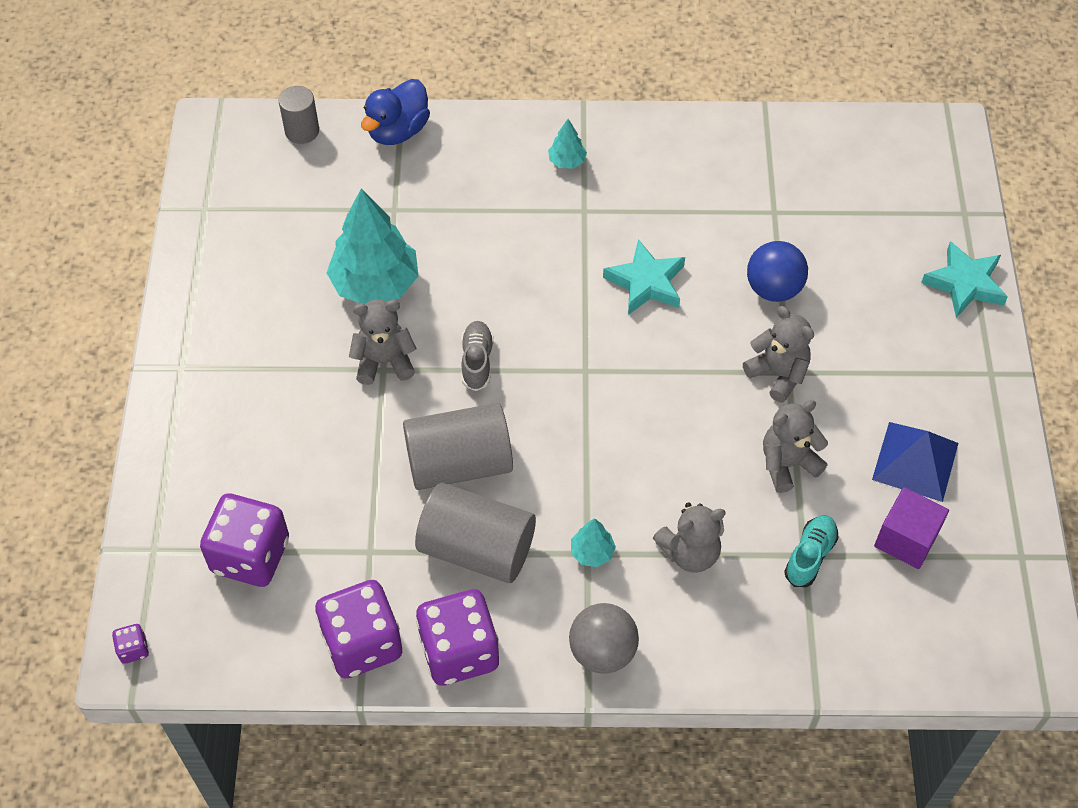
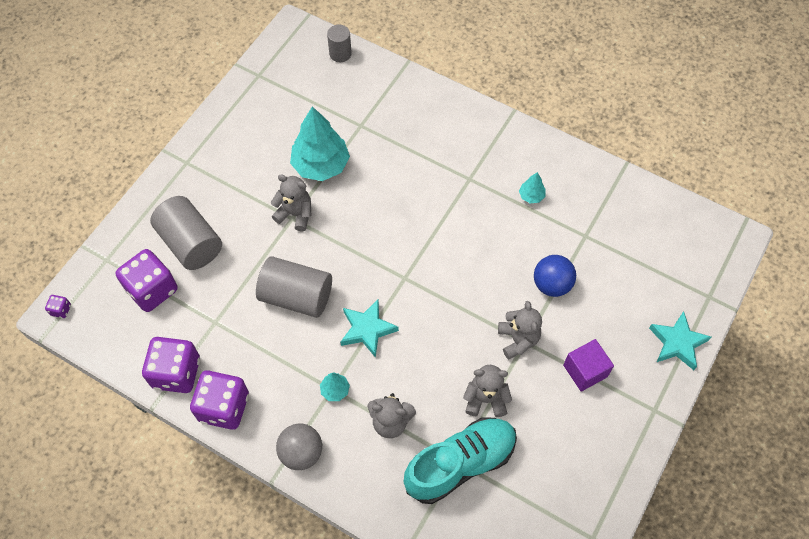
camera: 30 degrees right, 5 degrees up
(398, 131) = (394, 78): blue duck -> none
(477, 361) = (346, 240): grey shoe -> none
(477, 548) = (273, 352): grey cylinder -> grey cylinder (191, 243)
(567, 161) = (479, 143): turquoise tree -> turquoise tree (531, 196)
(646, 282) = (476, 241): turquoise star -> turquoise star (367, 329)
(810, 556) = (460, 463): turquoise shoe -> turquoise shoe, size x2.14
(906, 539) = (526, 486): purple cube -> purple cube (585, 371)
(915, 461) = (566, 440): blue pyramid -> none

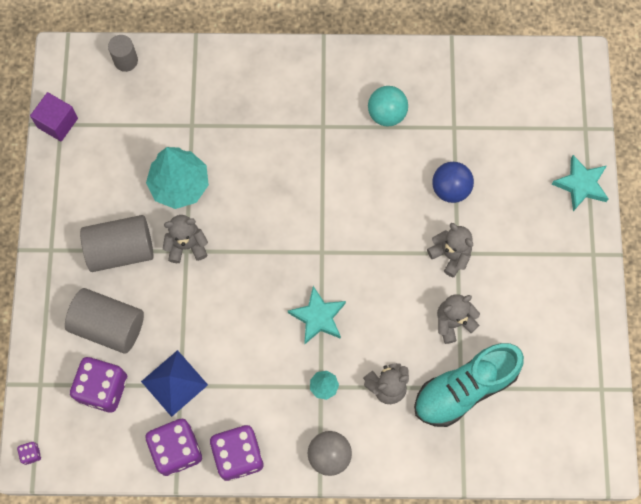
camera: 30 degrees left, 10 degrees up
(212, 317) = (174, 383): none -> blue pyramid
(296, 296) = (237, 322): grey cylinder -> grey cylinder (121, 250)
(460, 463) = (464, 389): turquoise shoe -> turquoise shoe turned 150 degrees counterclockwise
(531, 196) = (386, 114): turquoise tree -> turquoise ball
(585, 371) = (520, 251): purple cube -> purple cube (57, 123)

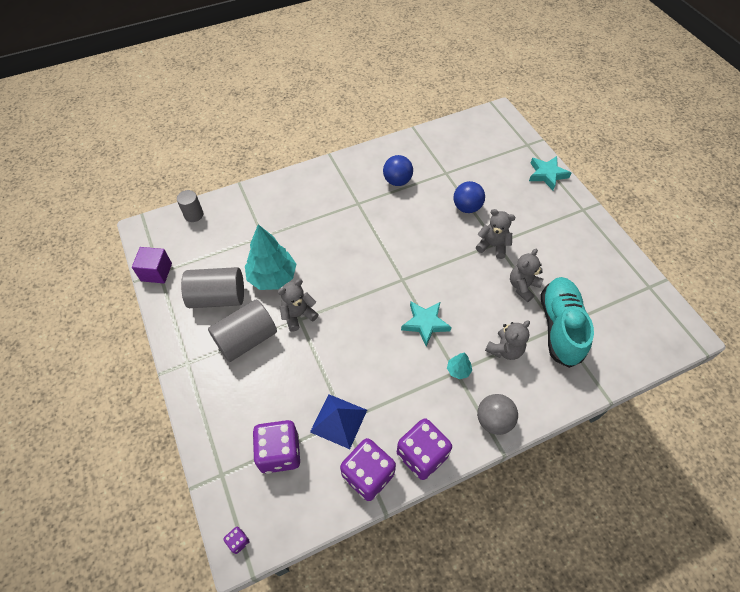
camera: 25 degrees left, 15 degrees down
(108, 325) = (262, 400): grey cylinder -> grey cylinder (218, 297)
(386, 114) = (397, 181): turquoise ball -> blue ball
(464, 389) = (560, 327): turquoise shoe -> turquoise shoe turned 150 degrees clockwise

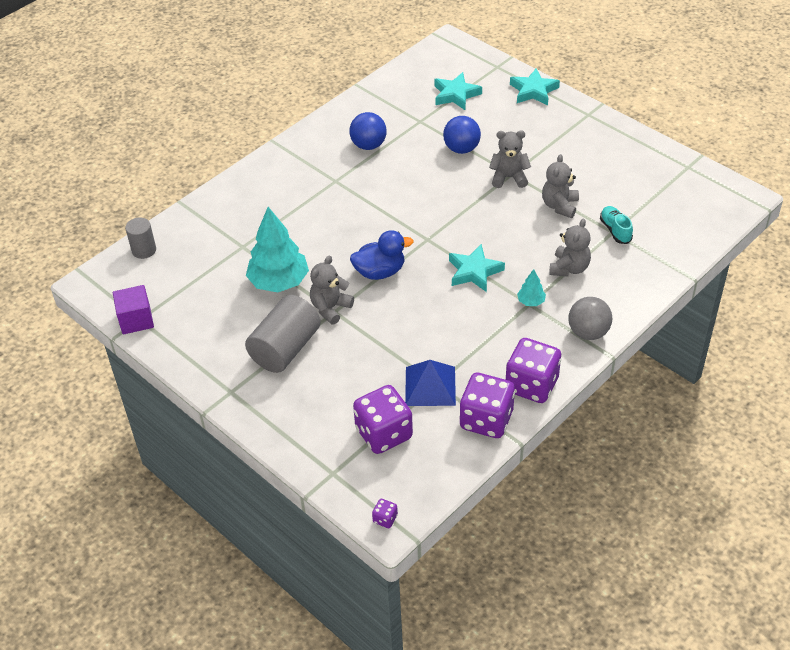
camera: 20 degrees left, 10 degrees down
(218, 297) = (227, 321): grey cylinder -> none
(351, 296) = (380, 272): none -> blue duck
(484, 159) = (456, 95): none -> turquoise star
(560, 327) = (615, 230): turquoise shoe -> turquoise shoe, size x0.47

